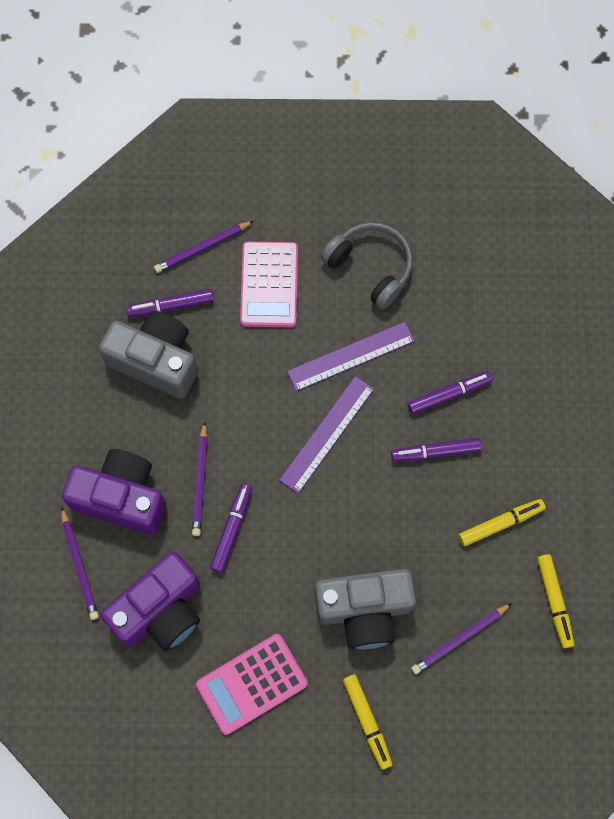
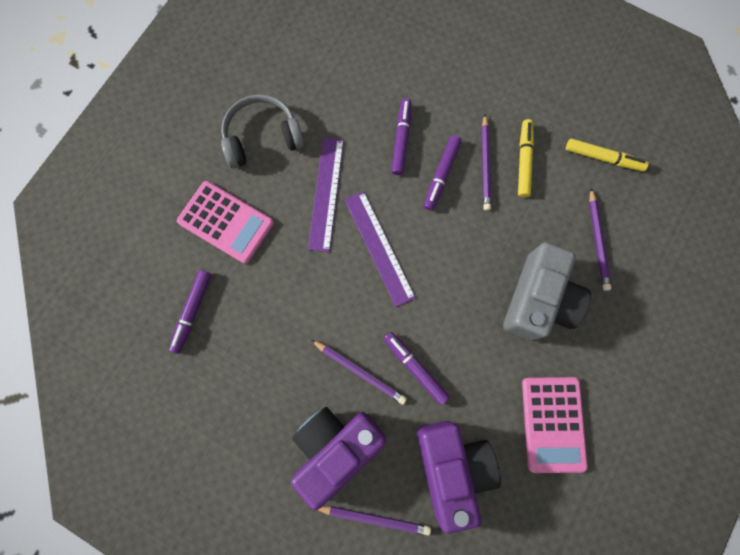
camera: 60 degrees left, 5 degrees up
(156, 361) = (232, 351): grey camera -> none
(202, 248) = (158, 257): purple pencil -> purple pencil (485, 164)
(367, 721) = (628, 347): yellow marker -> none

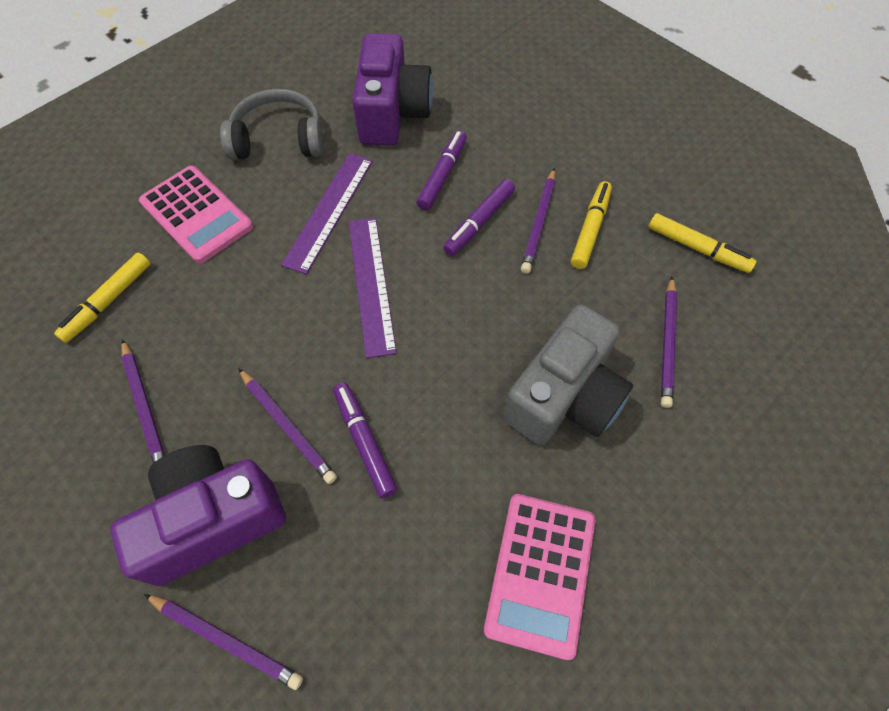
camera: 15 degrees right, 15 degrees down
(192, 312) = (108, 301): purple marker -> yellow marker
(256, 384) = (145, 407): none -> purple pencil
(452, 467) = (368, 595): purple camera -> purple camera (392, 113)

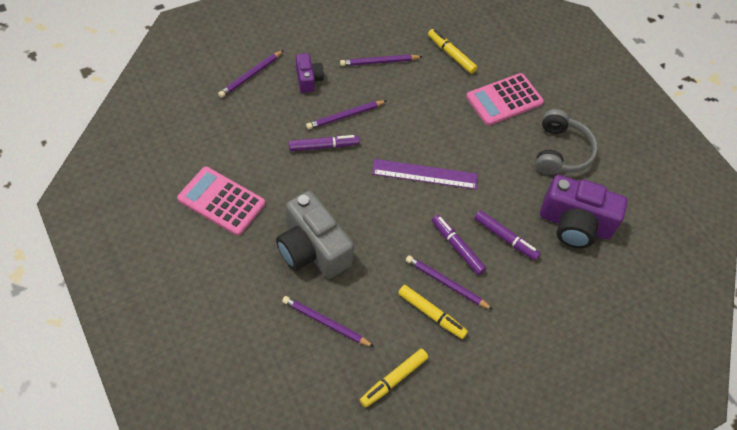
camera: 100 degrees right, 5 degrees down
(213, 519) = (308, 79): purple camera -> purple camera, size x0.52
(329, 211) = (489, 166): purple ruler -> none

